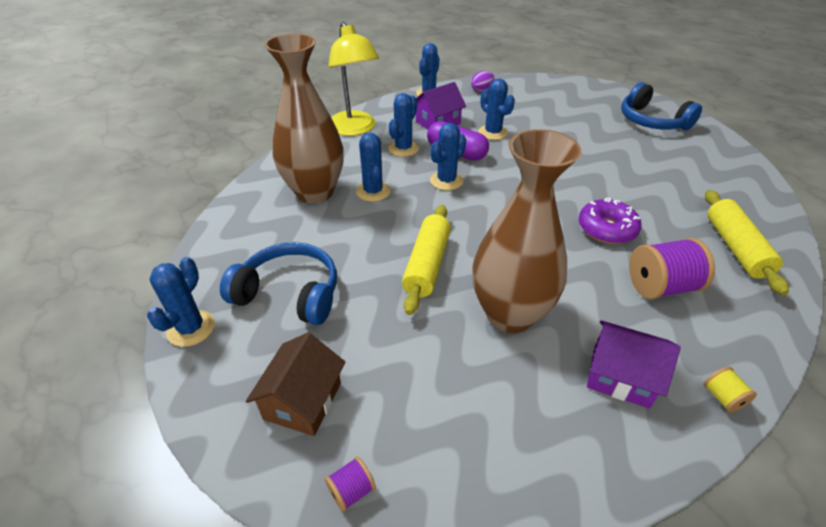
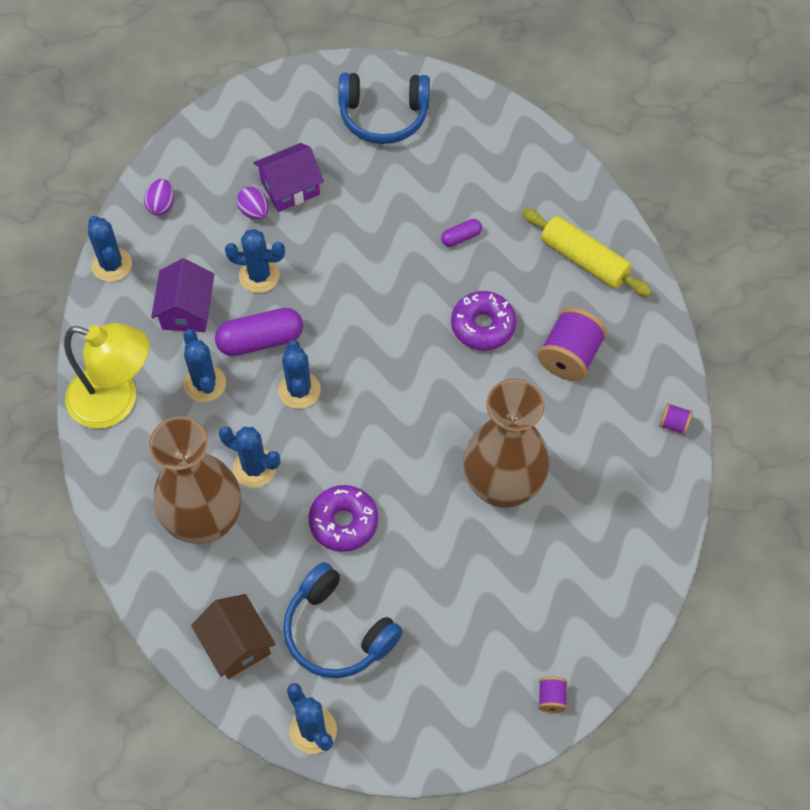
camera: 50 degrees left, 20 degrees up
(289, 293) = (337, 631): blue headphones -> blue headphones turned 105 degrees counterclockwise
(303, 401) = (458, 686): brown house -> brown house (236, 644)
(380, 248) = (343, 522): none -> purple donut
(427, 265) = (398, 500): yellow rolling pin -> none
(525, 113) = (254, 211): none -> purple egg
(620, 376) = (611, 466): purple house -> purple house (290, 188)
(643, 185) = (461, 237): none -> purple capsule
(722, 397) = (673, 424): yellow spool -> purple spool

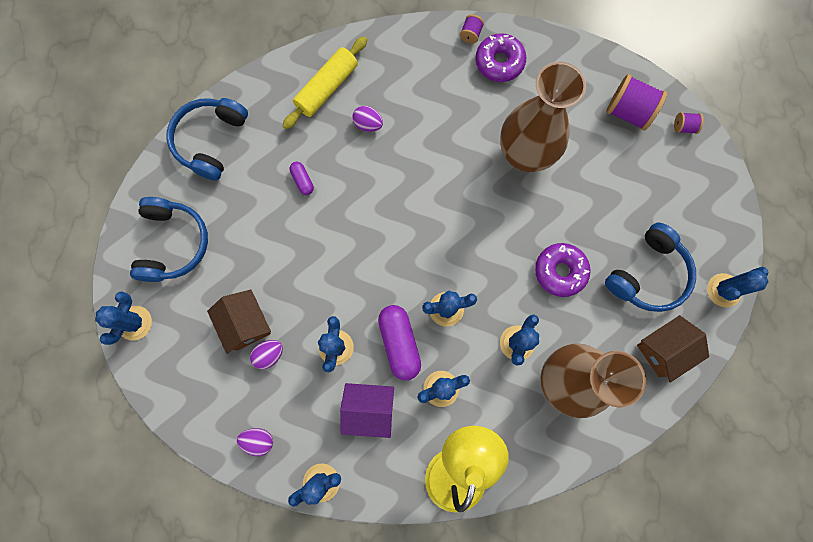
camera: 90 degrees left, 15 degrees up
(290, 188) = (245, 323): purple house -> brown house
(295, 88) = (134, 323): none -> blue cactus
(483, 326) = (387, 165): purple donut -> purple donut (499, 62)
(508, 144) = (211, 141): none -> blue headphones
(537, 305) = (368, 124): none -> purple egg
(569, 356) = (414, 102): purple spool -> purple spool (628, 112)

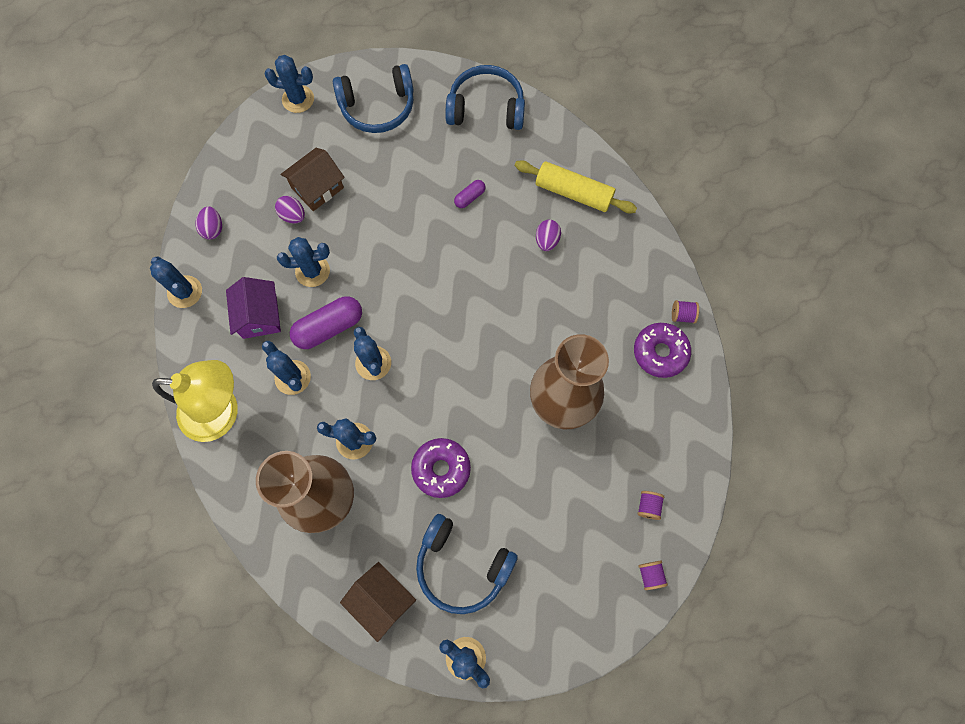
camera: 75 degrees right, 5 degrees down
(628, 112) = (648, 506): purple spool -> purple spool, size x0.49

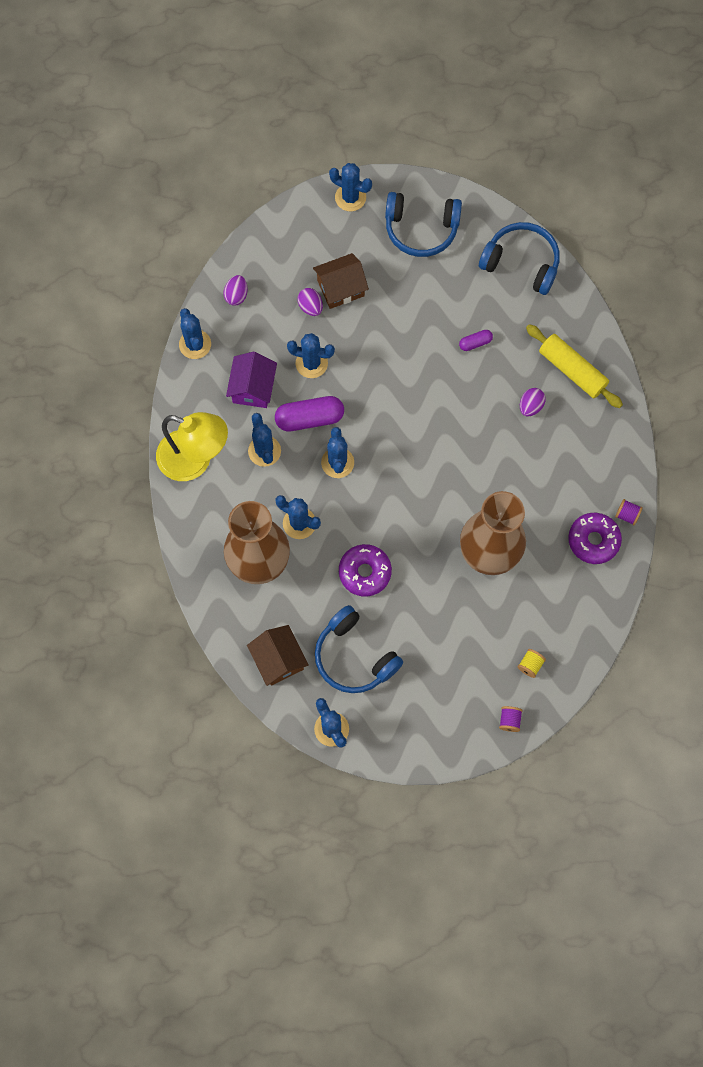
camera: 20 degrees right, 0 degrees up
(648, 506) = (530, 665): purple spool -> yellow spool

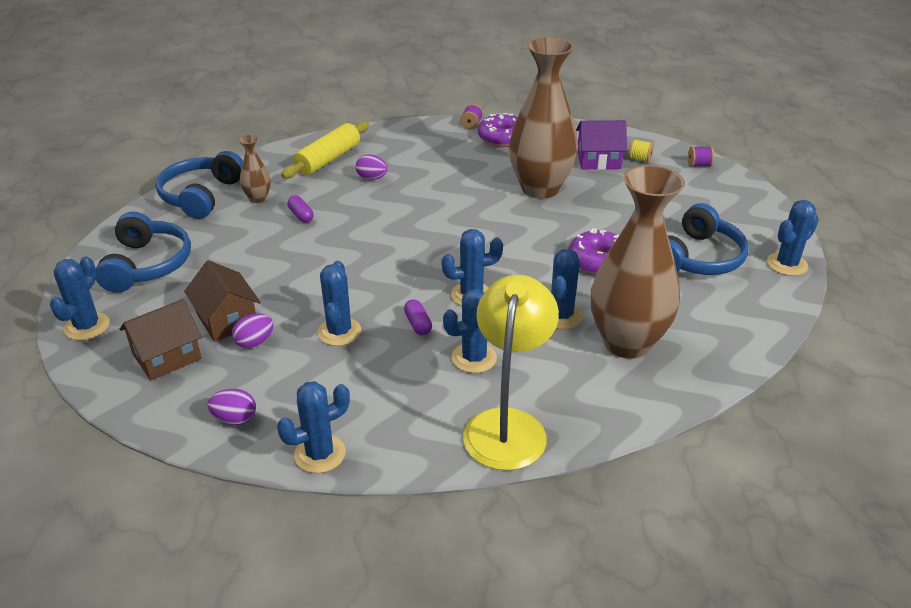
camera: 100 degrees left, 35 degrees down
(253, 388) = (383, 381): purple house -> purple house (598, 160)
(278, 659) = (737, 311): brown house -> brown house (167, 356)
(309, 418) = (418, 324): purple capsule -> purple capsule, size x0.51
(509, 309) = (258, 198): none -> brown vase

